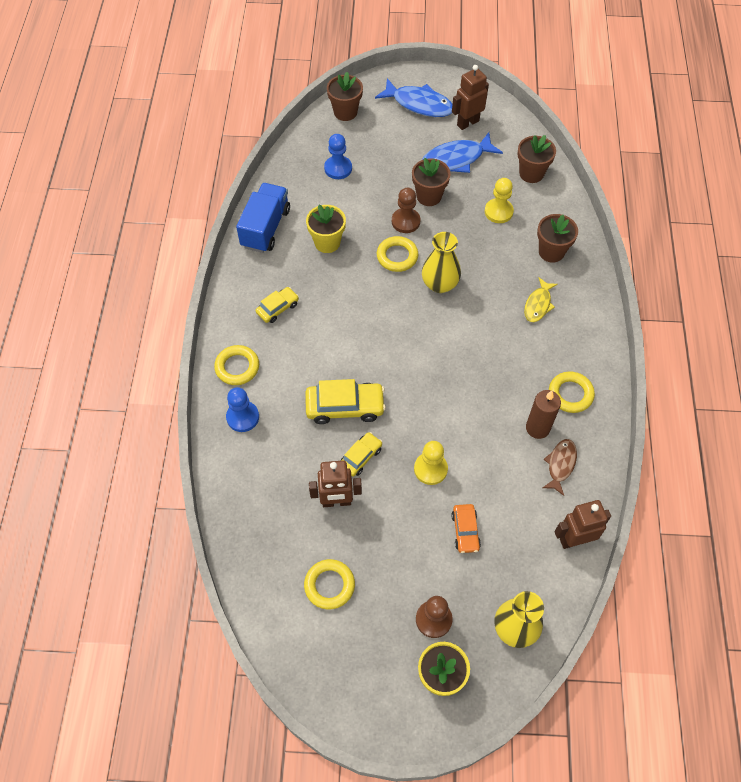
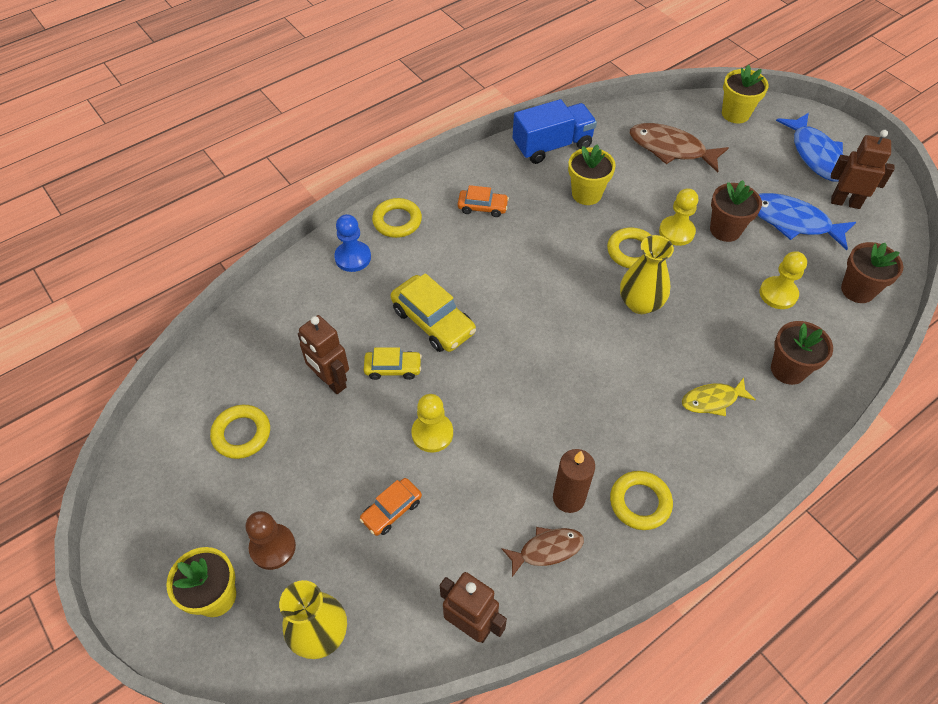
camera: 50 degrees right, 5 degrees down
(277, 308) = (482, 207): yellow car -> orange car
(338, 168) = (671, 149): blue pawn -> brown fish
(345, 112) = (735, 114): brown flower pot -> yellow flower pot
(405, 221) = (676, 232): brown pawn -> yellow pawn

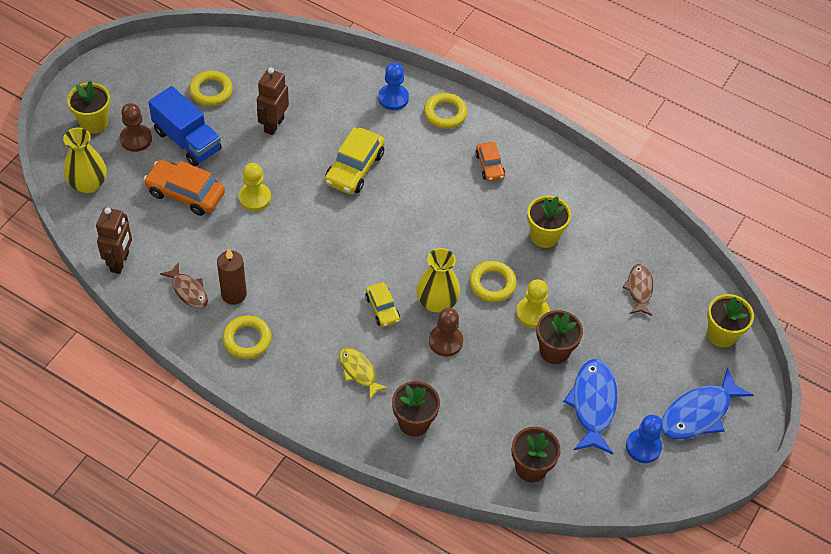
camera: 65 degrees right, 0 degrees up
(391, 510) = (185, 193): orange car -> orange car, size x1.68
(393, 368) = (300, 157): yellow car -> yellow car (382, 308)
(552, 146) = (592, 196): blue truck -> blue truck (187, 140)
(671, 149) = (639, 289): brown fish -> brown fish, size x0.61
(692, 311) = (445, 341): none -> brown pawn
(778, 294) = (496, 404): yellow pawn -> none
(845, 202) = (643, 447): brown robot -> blue pawn

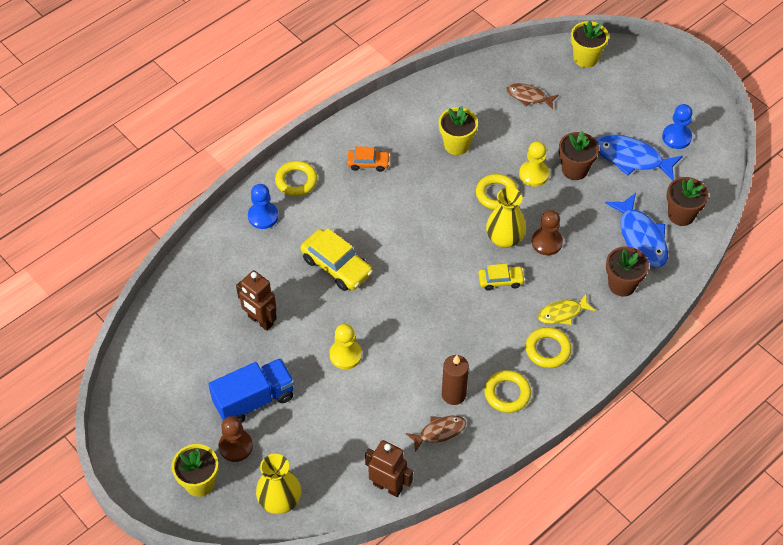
camera: 70 degrees left, 0 degrees up
(185, 193) = (321, 413): orange car -> none
(211, 91) = (196, 367): yellow ring -> yellow ring (547, 350)
(699, 413) = (653, 94): blue fish -> blue fish (641, 237)

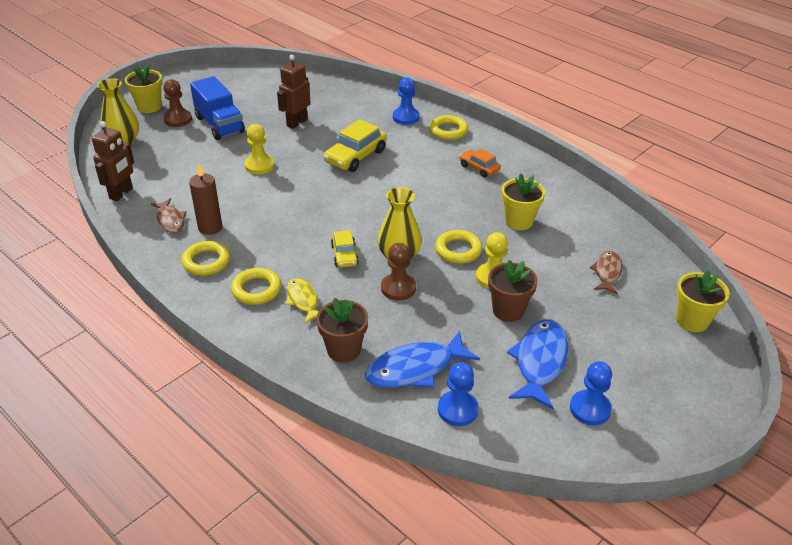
camera: 85 degrees right, 15 degrees down
(368, 163) = (479, 168): orange car -> orange car turned 135 degrees clockwise
(681, 215) = (457, 409): brown flower pot -> blue pawn

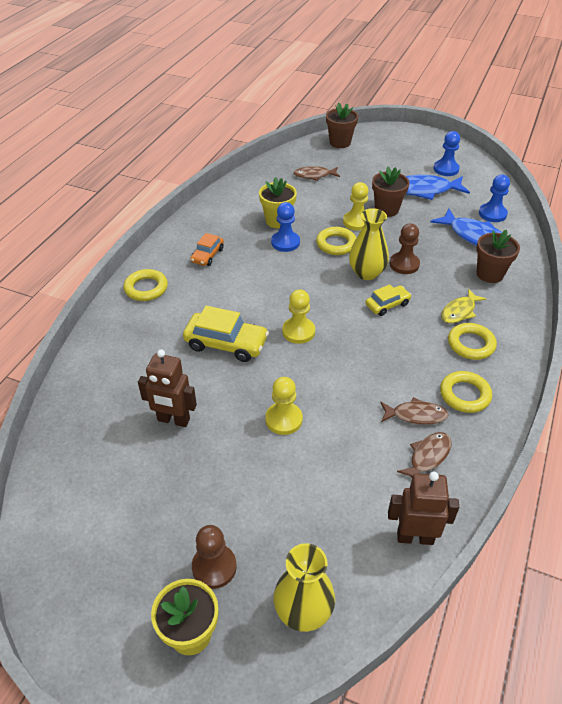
camera: 110 degrees left, 5 degrees up
(210, 227) = (416, 415): brown candle -> brown fish
(219, 125) = (209, 504): blue truck -> none
(344, 194) = (298, 331): none -> yellow pawn
(406, 117) = (127, 326): blue pawn -> blue pawn (285, 242)
(692, 320) = (340, 142): yellow flower pot -> brown flower pot

